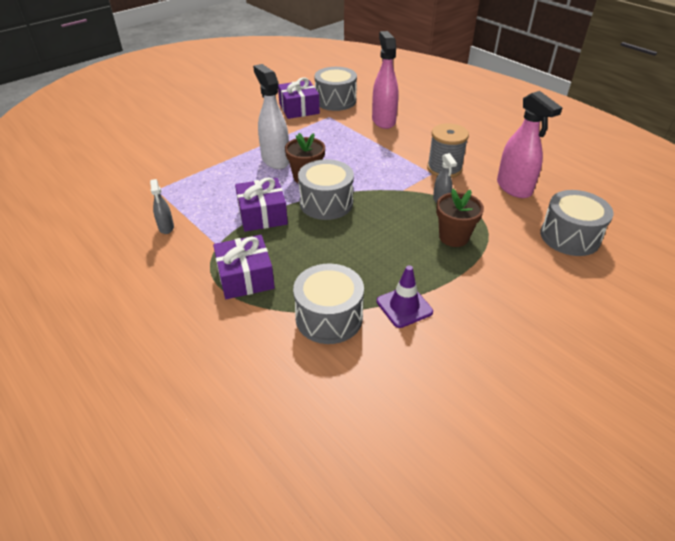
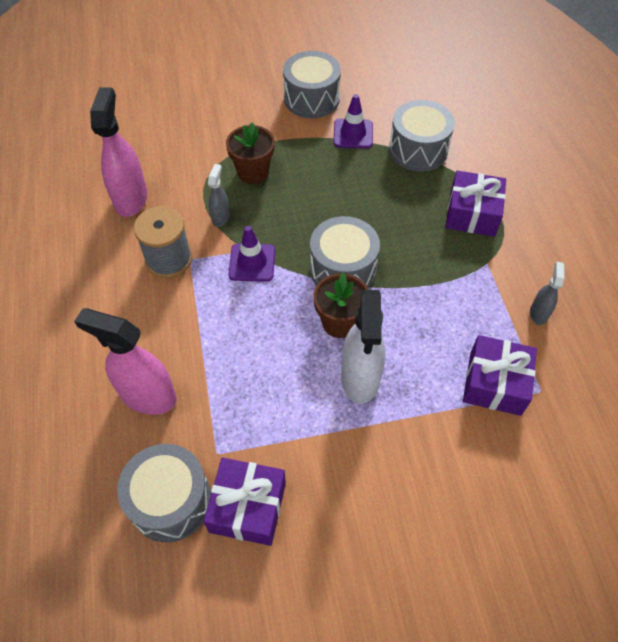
camera: 150 degrees left, 15 degrees up
(262, 215) = (423, 284): purple gift -> purple gift (495, 383)
(383, 121) = (148, 396): pink spray bottle -> pink spray bottle turned 90 degrees clockwise
(391, 185) = (252, 262): none -> purple traffic cone
(570, 236) = (154, 130): grey drum -> grey drum (311, 99)

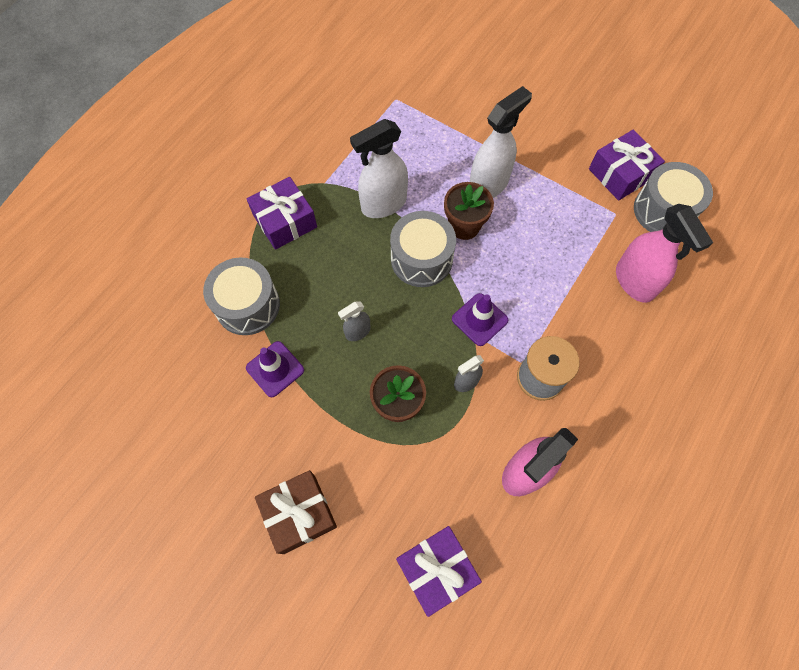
camera: 135 degrees left, 10 degrees up
(251, 90) = (299, 514): none -> brown gift
(311, 99) = (260, 445): grey drum -> none
(422, 285) = (383, 204): none -> white spray bottle
(495, 383) = (415, 121): purple gift -> purple gift (436, 570)
(538, 313) = (338, 131): grey spray bottle -> grey spray bottle (357, 332)

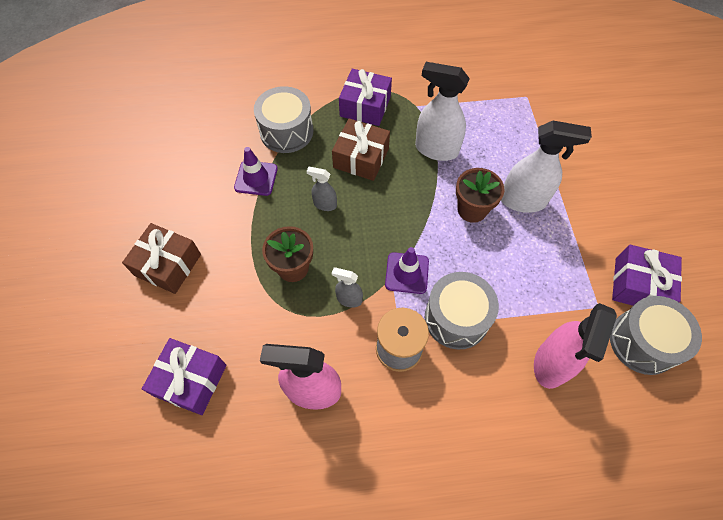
camera: 50 degrees right, 5 degrees down
(337, 267) = (361, 158): none -> brown gift
(421, 259) = (417, 202): grey drum -> grey drum (456, 318)

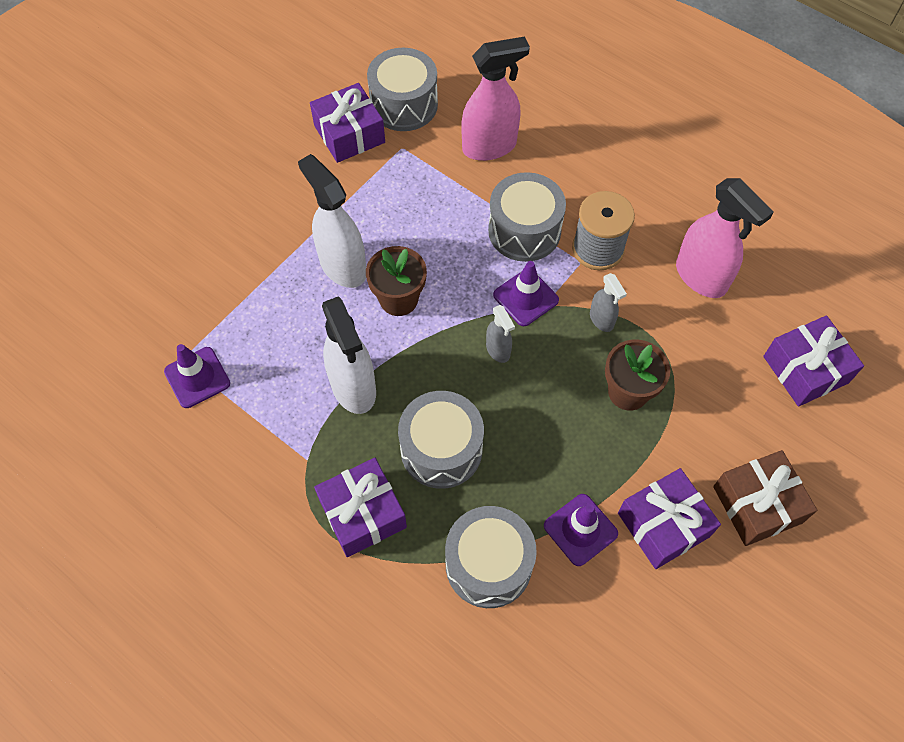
camera: 135 degrees left, 0 degrees up
(214, 213) = (663, 525): none -> purple gift
(325, 204) = (534, 430): grey spray bottle -> grey spray bottle (498, 350)
(361, 158) = (441, 449): brown gift -> grey drum
(509, 96) = (197, 377): none -> purple traffic cone

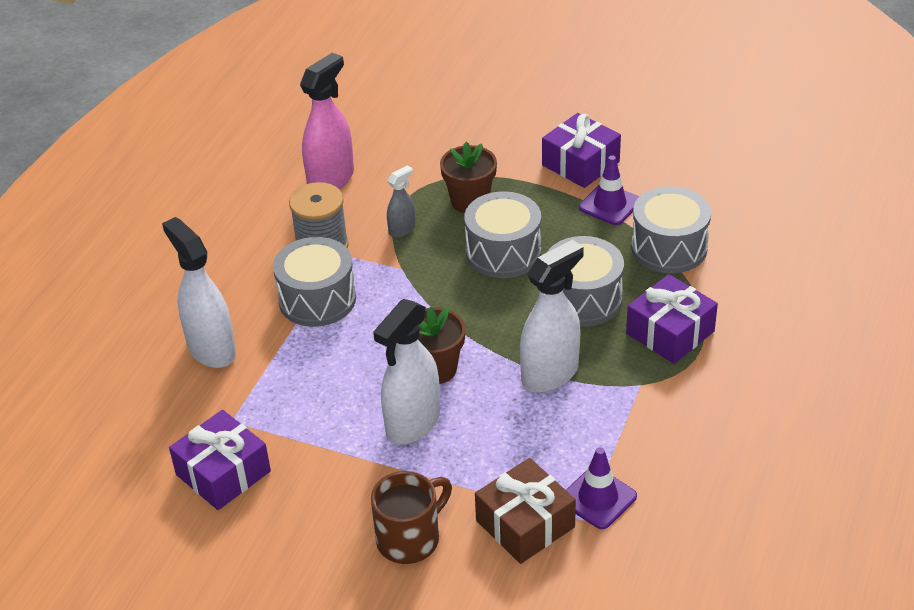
camera: 105 degrees left, 20 degrees down
(226, 236) = (410, 538): none -> brown mug
(404, 105) = (165, 436): grey drum -> grey drum (503, 252)
(490, 146) = (211, 349): pink spray bottle -> white spray bottle
(498, 350) = (463, 287): grey spray bottle -> none
(525, 297) = (397, 281): purple traffic cone -> none
(757, 504) = (537, 121): brown gift -> brown gift (525, 524)
(805, 369) = (403, 113): purple gift -> none

